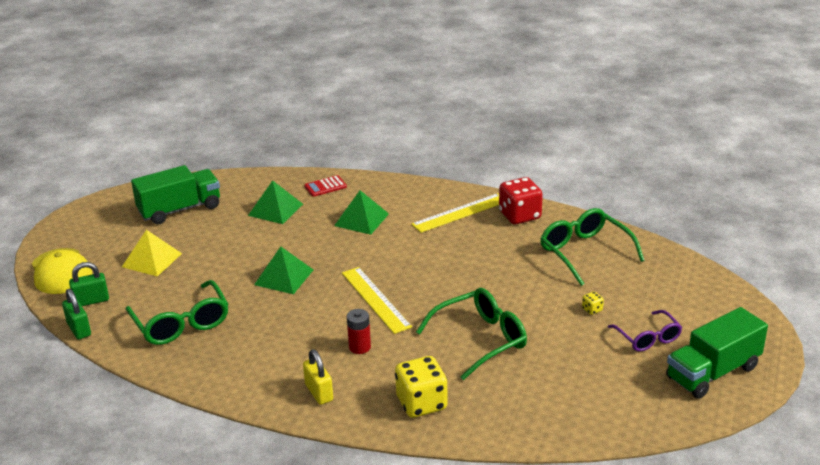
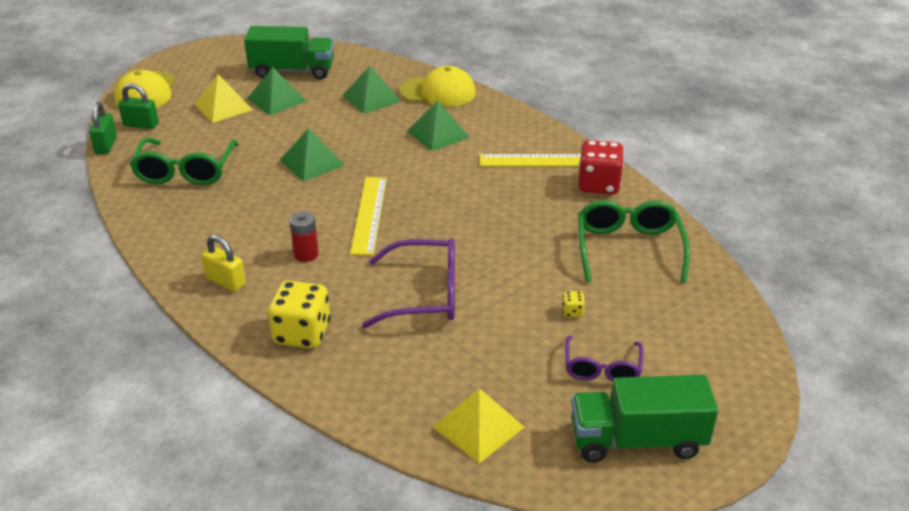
camera: 30 degrees right, 5 degrees up
(194, 238) = (276, 99): none -> green pyramid
(319, 392) = (226, 282): yellow padlock -> yellow padlock turned 60 degrees counterclockwise
(325, 186) = (438, 92): red calculator -> yellow cap
(480, 340) = (424, 295): green glasses -> purple glasses
(610, 409) = (478, 427): none -> yellow pyramid

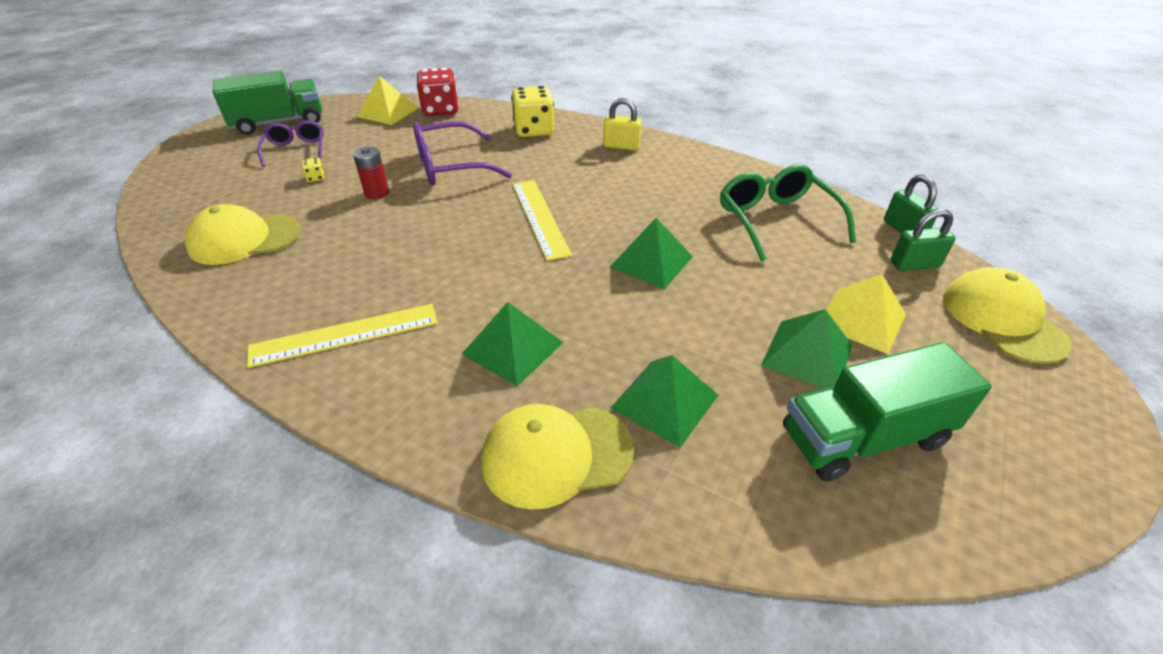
camera: 160 degrees right, 5 degrees up
(306, 254) = (573, 174): red battery -> red battery (377, 193)
(598, 185) = (261, 313): red dice -> red dice (441, 110)
(628, 249) = (244, 239): green glasses -> yellow cap

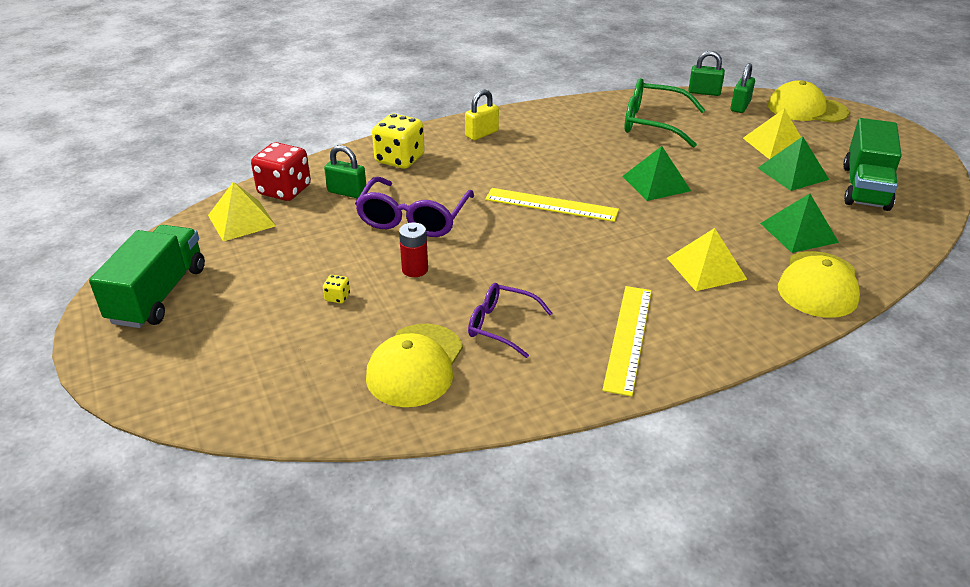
camera: 55 degrees left, 5 degrees down
(296, 150) = (252, 297): purple glasses -> purple glasses (501, 326)
(462, 130) = (347, 192): none -> green padlock
(513, 348) = (706, 268): green pyramid -> yellow pyramid

